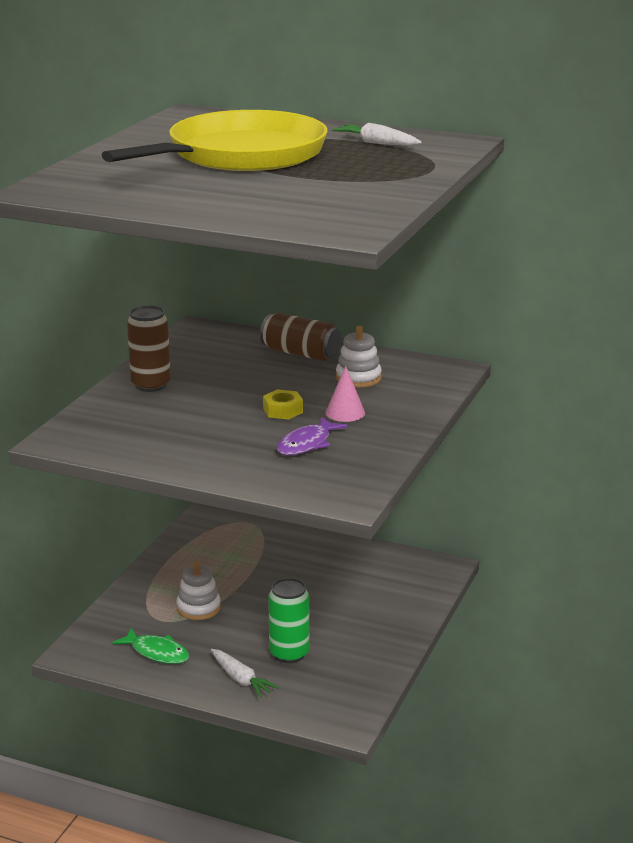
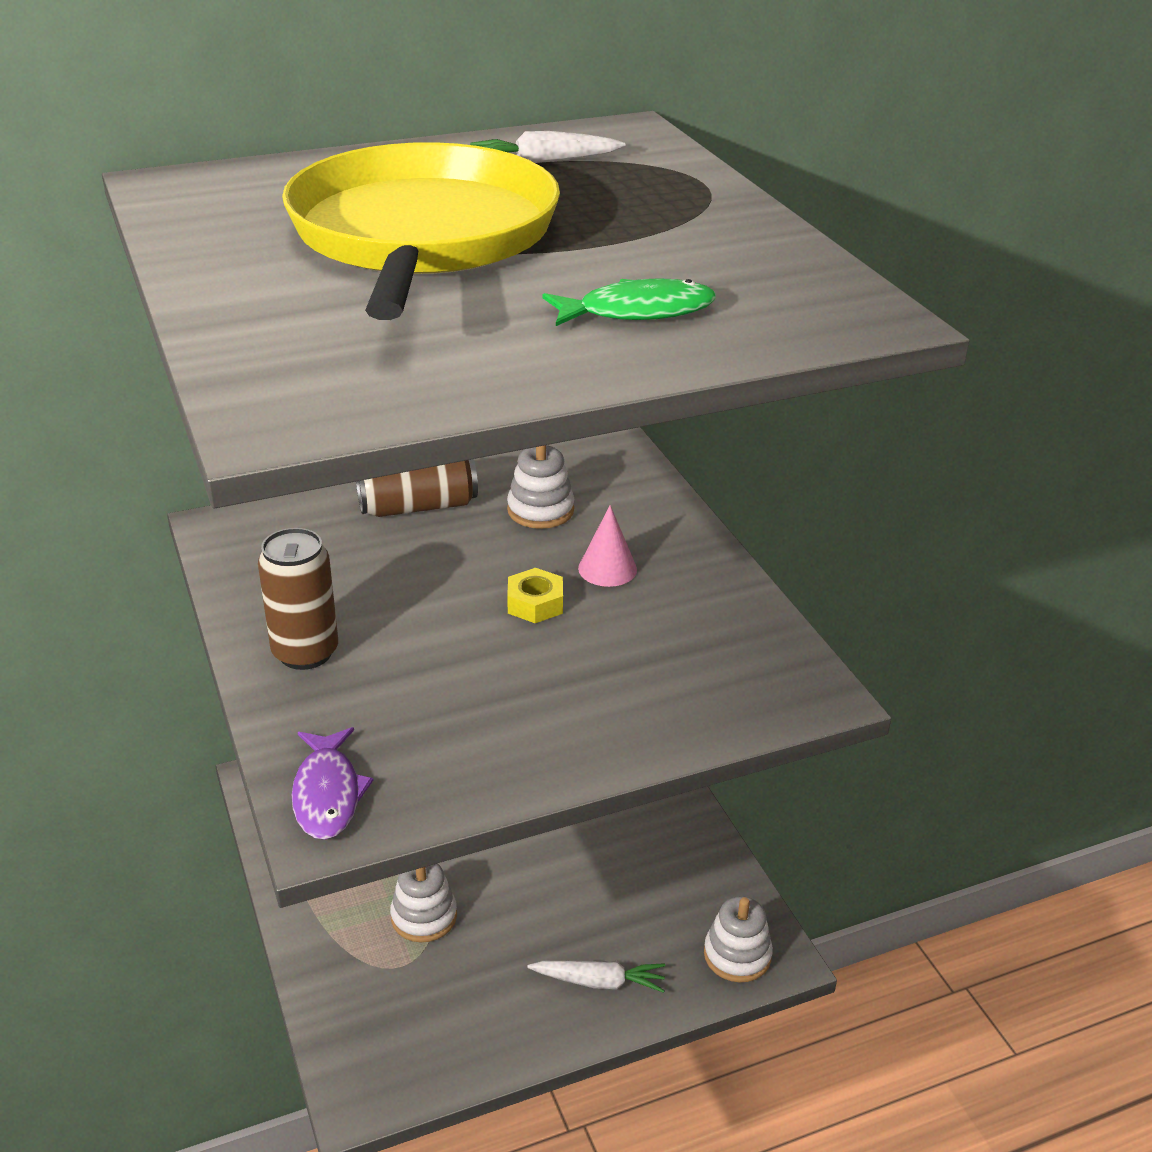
camera: 45 degrees left, 10 degrees up
(157, 652) = (458, 1016): green fish -> green fish (638, 312)
(289, 654) = (603, 908): green can -> none
(307, 444) = (642, 639): purple fish -> purple fish (327, 794)
(328, 711) = (737, 955): none -> white stacking toy

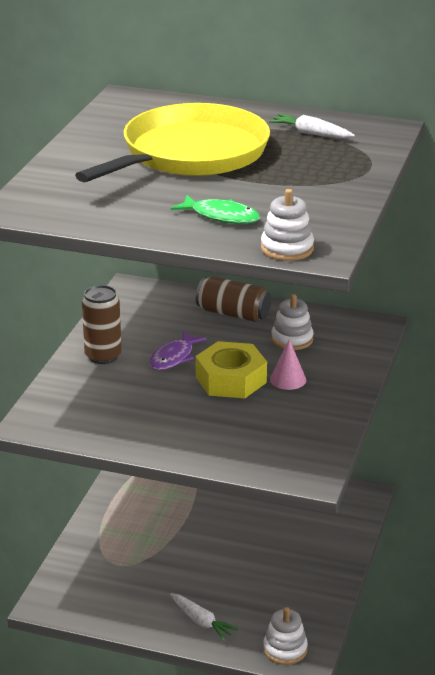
camera: 40 degrees right, 5 degrees down
(327, 794) = (46, 413): purple fish -> purple fish (173, 357)
(424, 916) = (149, 550): white stacking toy -> white stacking toy (287, 249)
(535, 603) = (231, 379): yellow nut -> yellow nut, size x1.90

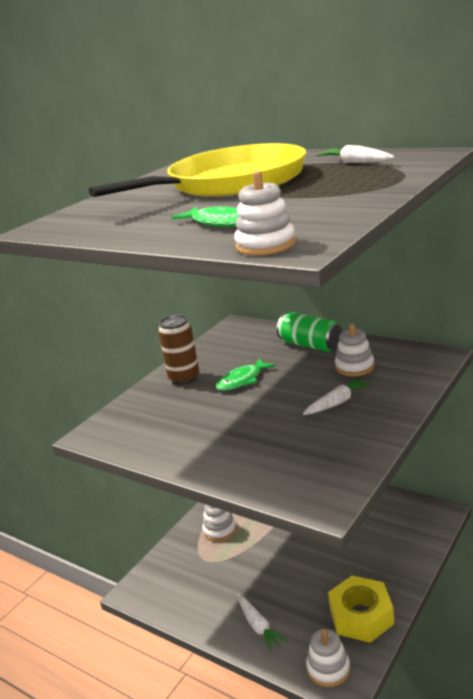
camera: 20 degrees right, 5 degrees down
(121, 532) = (219, 530): none -> white stacking toy
(173, 357) = (242, 380): purple fish -> green fish
(231, 379) = (284, 401): yellow nut -> yellow nut (361, 616)
(233, 314) = (310, 345): brown can -> green can
(288, 379) = (337, 402): pink cone -> white carrot

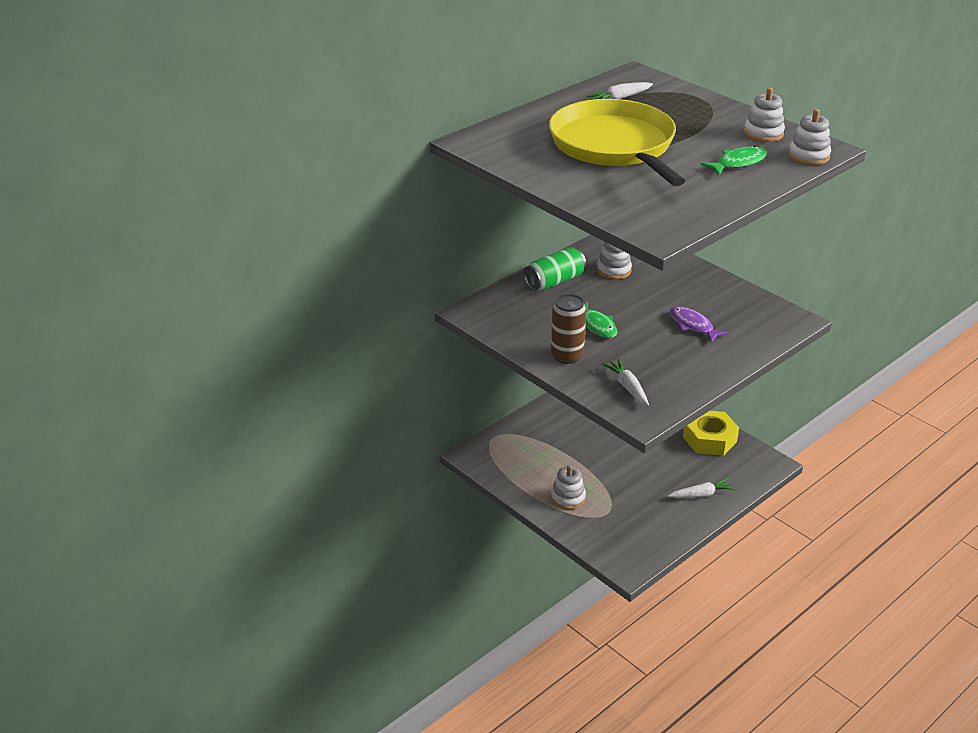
camera: 80 degrees left, 10 degrees up
(271, 431) = (693, 325): none -> purple fish
(328, 668) = (754, 467): white stacking toy -> white stacking toy (763, 133)
(337, 402) = (667, 289): white carrot -> white carrot (628, 387)

